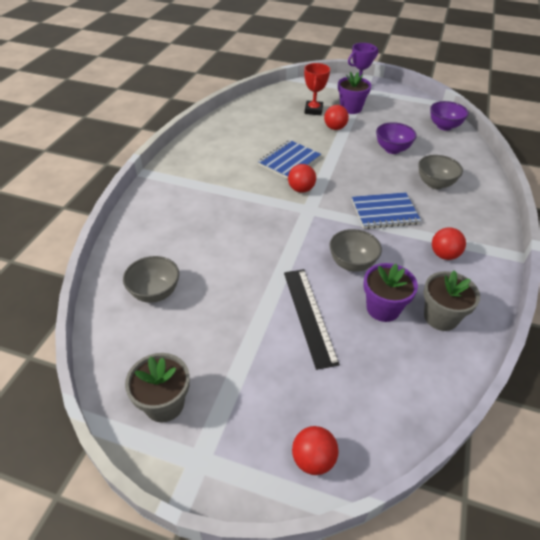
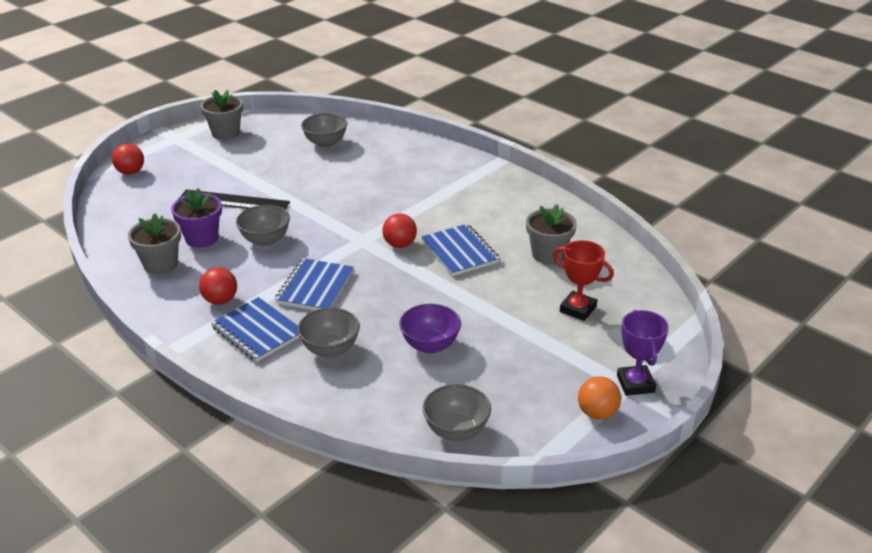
camera: 115 degrees right, 10 degrees down
(265, 128) = (548, 254): none -> grey flower pot
(335, 128) = (516, 313): red ball -> none
(351, 108) = (566, 349): purple flower pot -> none
(389, 94) = (597, 413): none -> orange ball
(444, 126) = (456, 431): purple bowl -> grey bowl
(453, 221) = (258, 331): none -> blue notebook

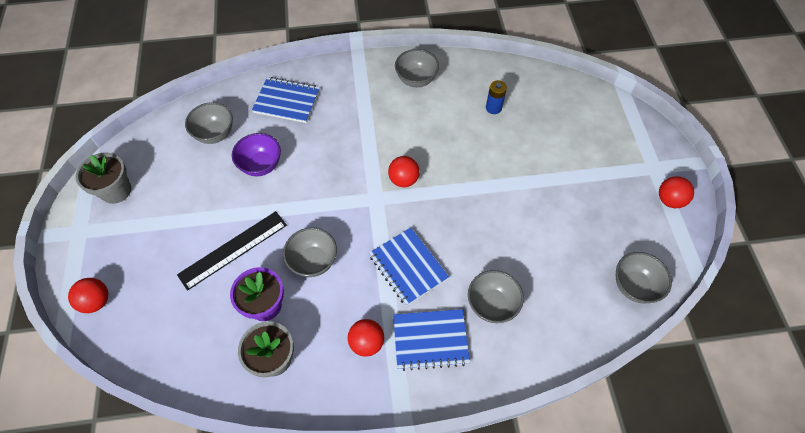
camera: 50 degrees left, 25 degrees up
(430, 345) = (536, 241): purple bowl -> purple bowl (261, 165)
(459, 252) = (446, 152): blue notebook -> blue notebook (287, 101)
(516, 201) = (416, 80): none -> grey bowl
(548, 254) = (493, 108): grey flower pot -> blue battery
(577, 309) = (564, 136): red trophy -> none
(597, 413) = (669, 200): orange ball -> red ball
(635, 384) = (657, 162): purple trophy -> none

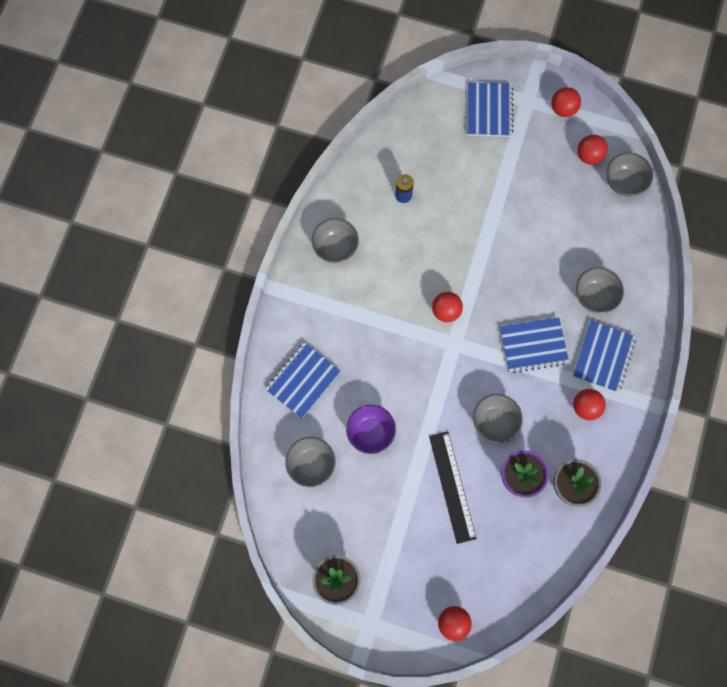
camera: 65 degrees left, 15 degrees up
(620, 141) = (489, 111): none -> blue notebook
(638, 242) = (588, 156): none -> red ball

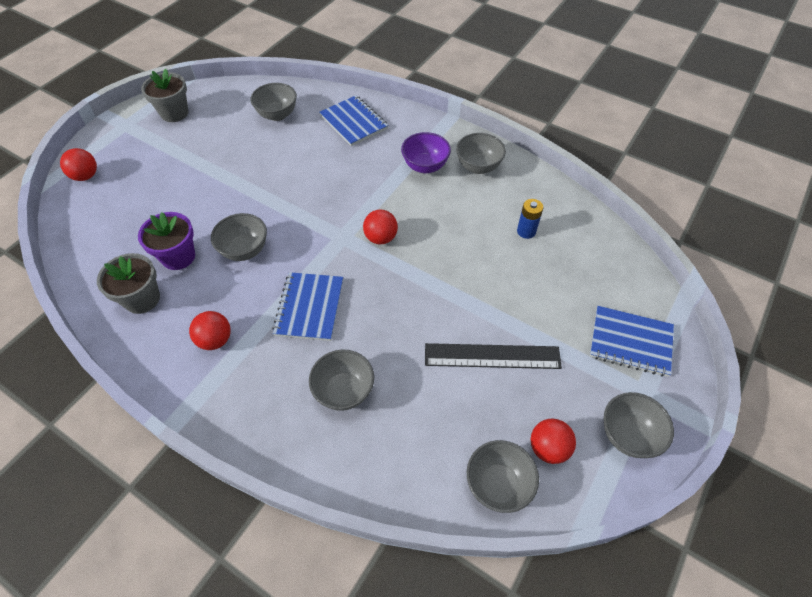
camera: 105 degrees right, 20 degrees down
(370, 432) = (284, 156): purple bowl -> purple bowl (425, 166)
(452, 486) = (201, 202): black ruler -> black ruler (492, 356)
(562, 109) = (628, 435): red ball -> grey bowl
(603, 357) = (263, 377): blue notebook -> none

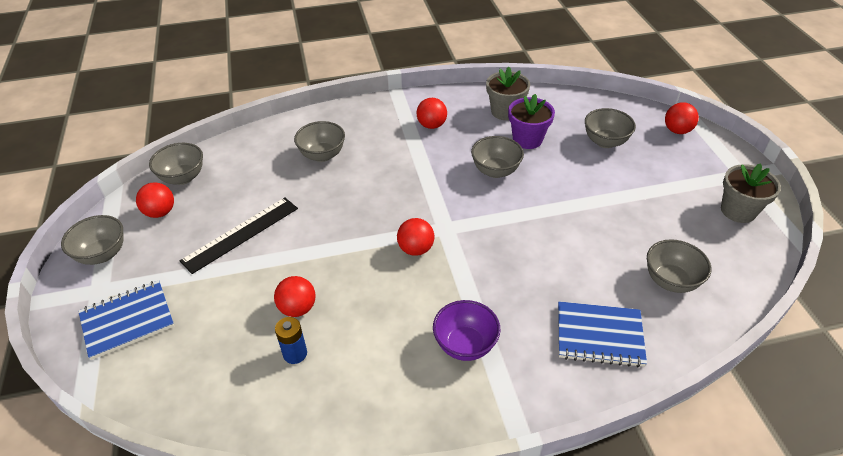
camera: 135 degrees right, 10 degrees down
(309, 307) = (402, 174): blue notebook -> none
(478, 167) = (413, 391): grey bowl -> grey bowl (605, 142)
(500, 258) = (297, 308): none -> red ball

